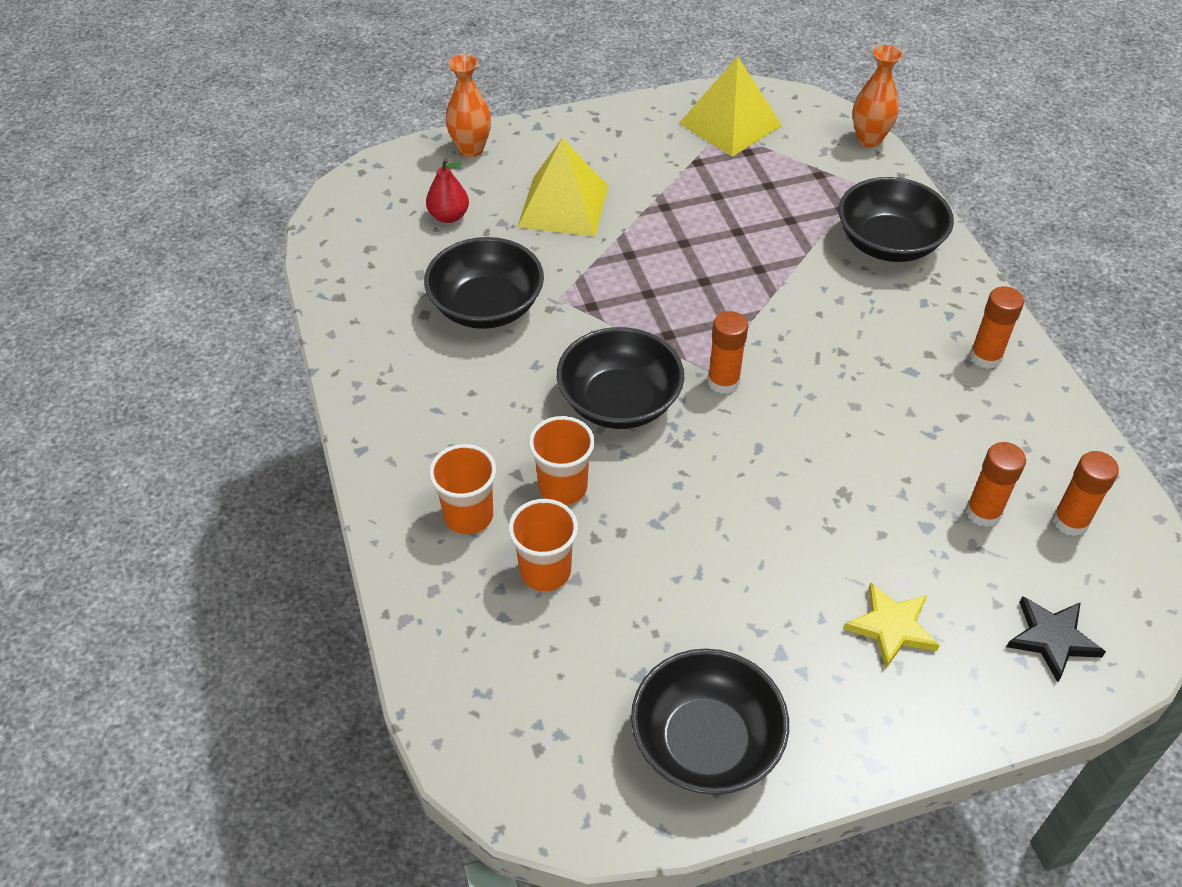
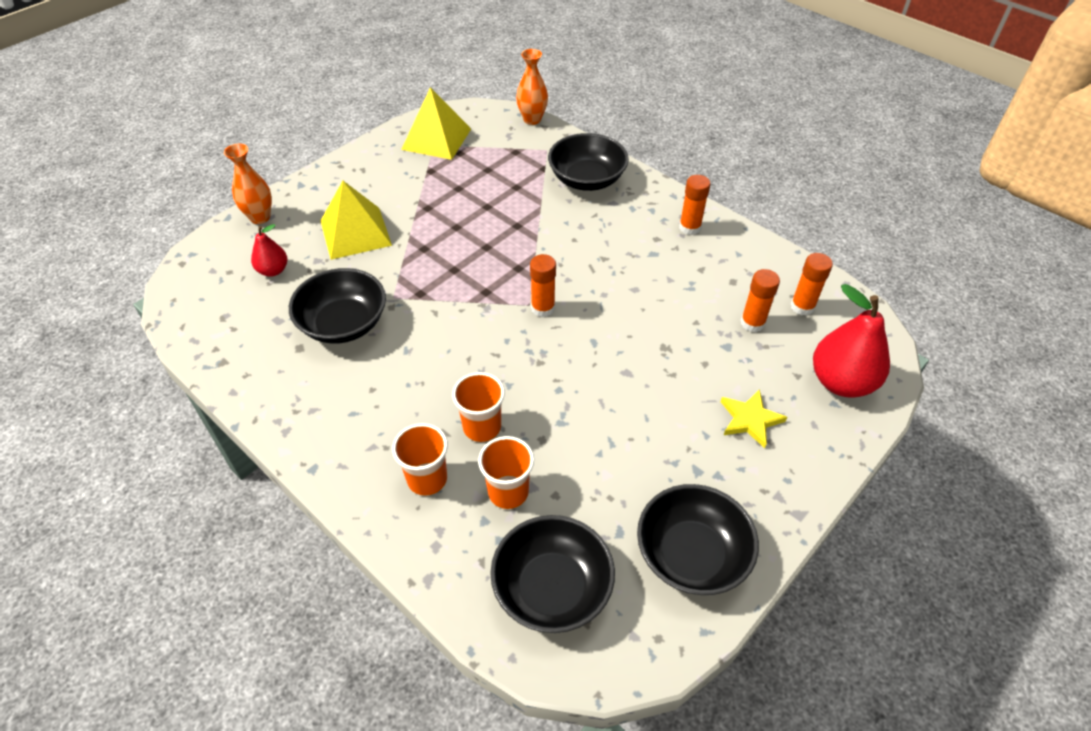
camera: 30 degrees left, 0 degrees up
(619, 402) = (482, 351): black bowl -> black bowl (552, 588)
(1052, 639) = (841, 382): black star -> red pear

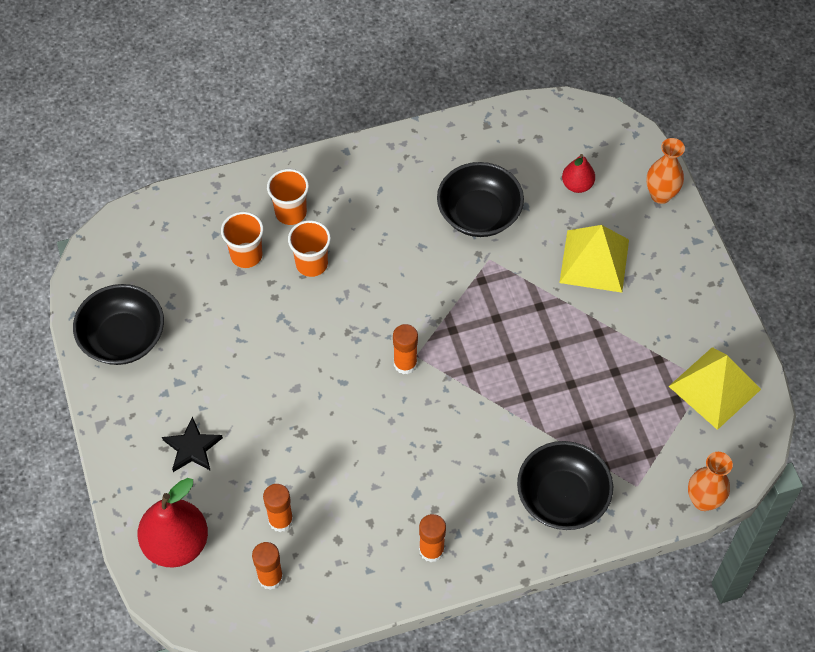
camera: 120 degrees right, 10 degrees up
(552, 588) = (161, 247): black bowl -> none
(750, 419) = (192, 448): yellow star -> black star

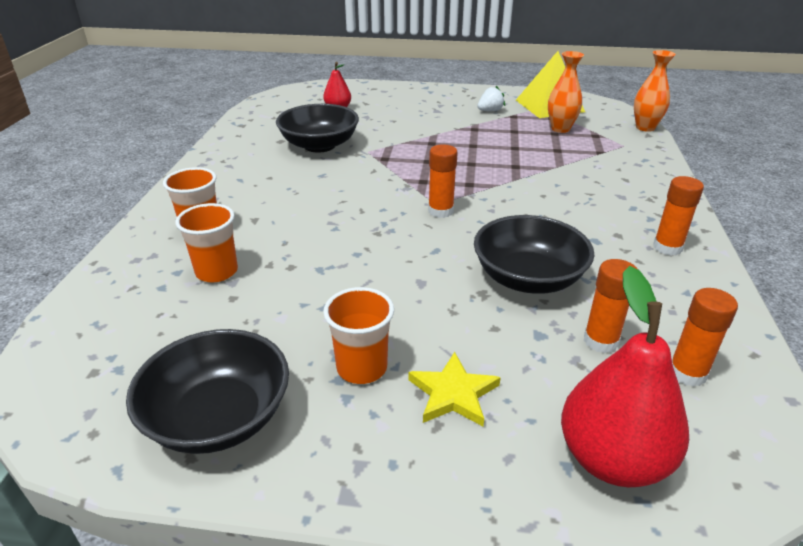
camera: 65 degrees left, 25 degrees down
(192, 448) = (453, 393): black star -> yellow star
(311, 264) = (276, 233): orange cup -> orange cup (362, 368)
(562, 497) = (625, 174): black bowl -> black bowl (528, 278)
(594, 261) = (409, 117): yellow pyramid -> none
(660, 195) = (378, 88): orange vase -> orange vase (560, 129)
(660, 331) = (490, 111): none -> white strawberry

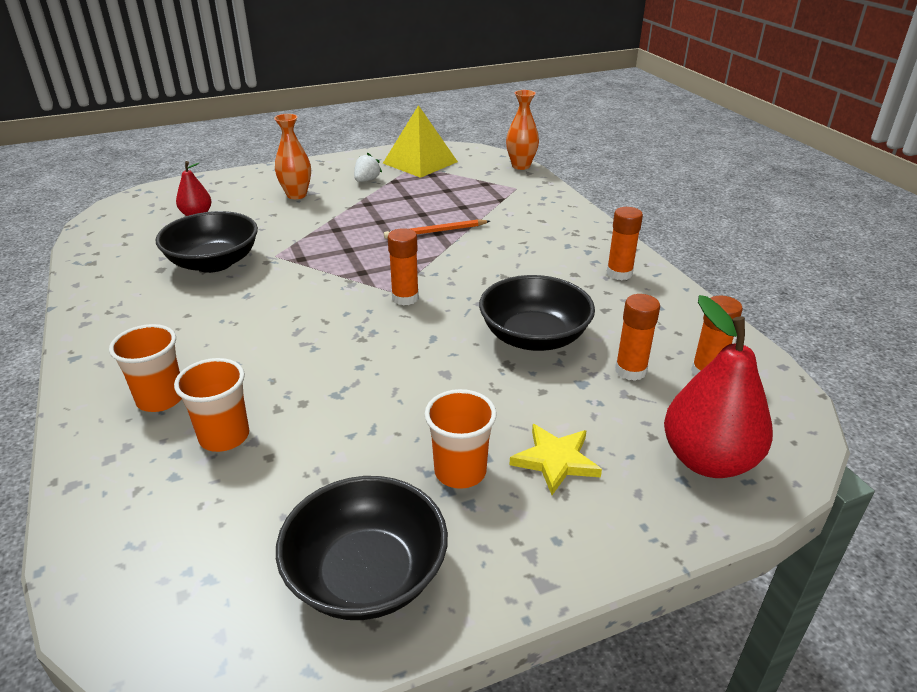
camera: 30 degrees left, 0 degrees up
(514, 165) = (436, 231): none -> orange pencil
(560, 129) = (449, 184): orange vase -> orange vase (296, 195)

